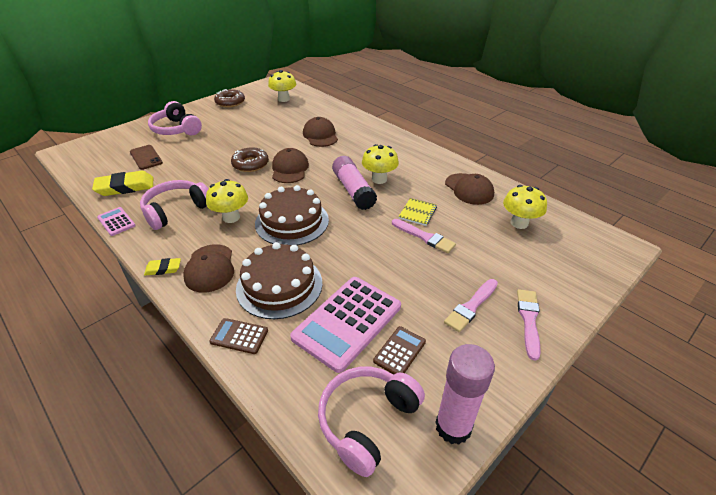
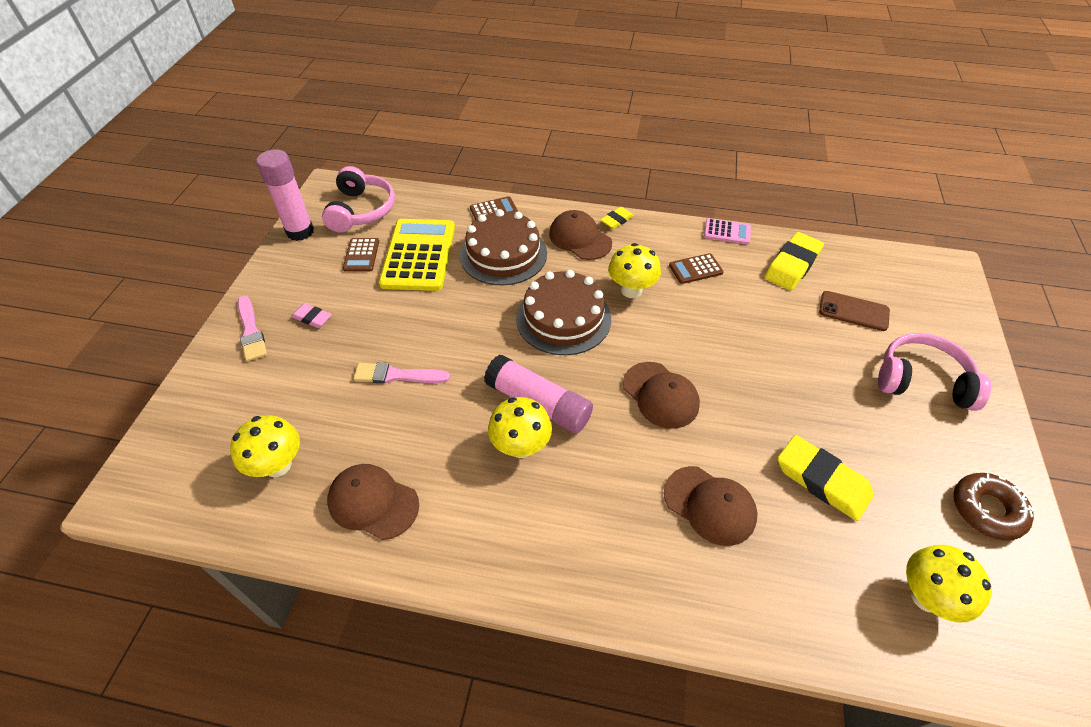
camera: 145 degrees right, 10 degrees up
(176, 210) = (695, 269): pink headphones -> brown calculator
(250, 164) = (720, 374): brown donut -> none
(269, 125) = (822, 480): none -> yellow eraser
(347, 322) = (419, 255): pink calculator -> yellow calculator
(417, 212) = (426, 410): yellow notebook -> none
(471, 307) = (312, 318): pink brush -> pink eraser

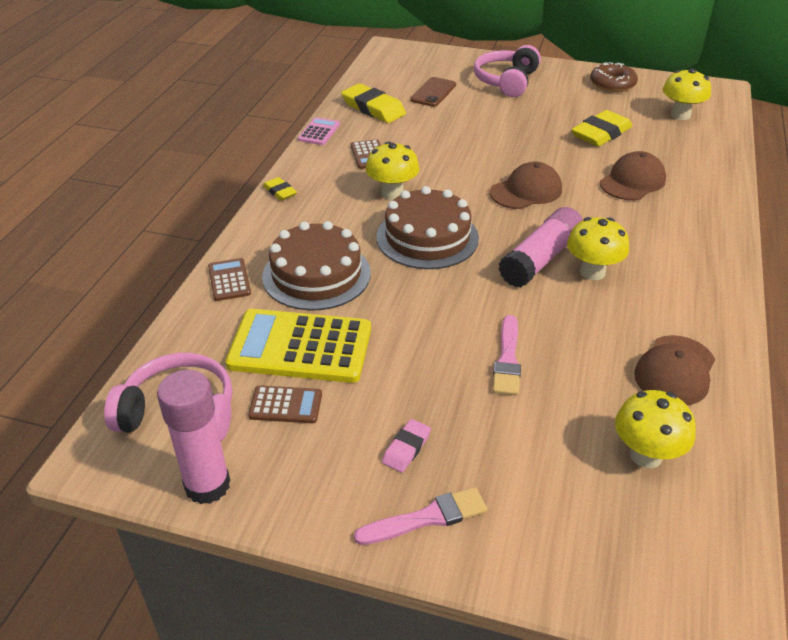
camera: 85 degrees left, 10 degrees down
(580, 238) = (303, 218): brown cap -> none

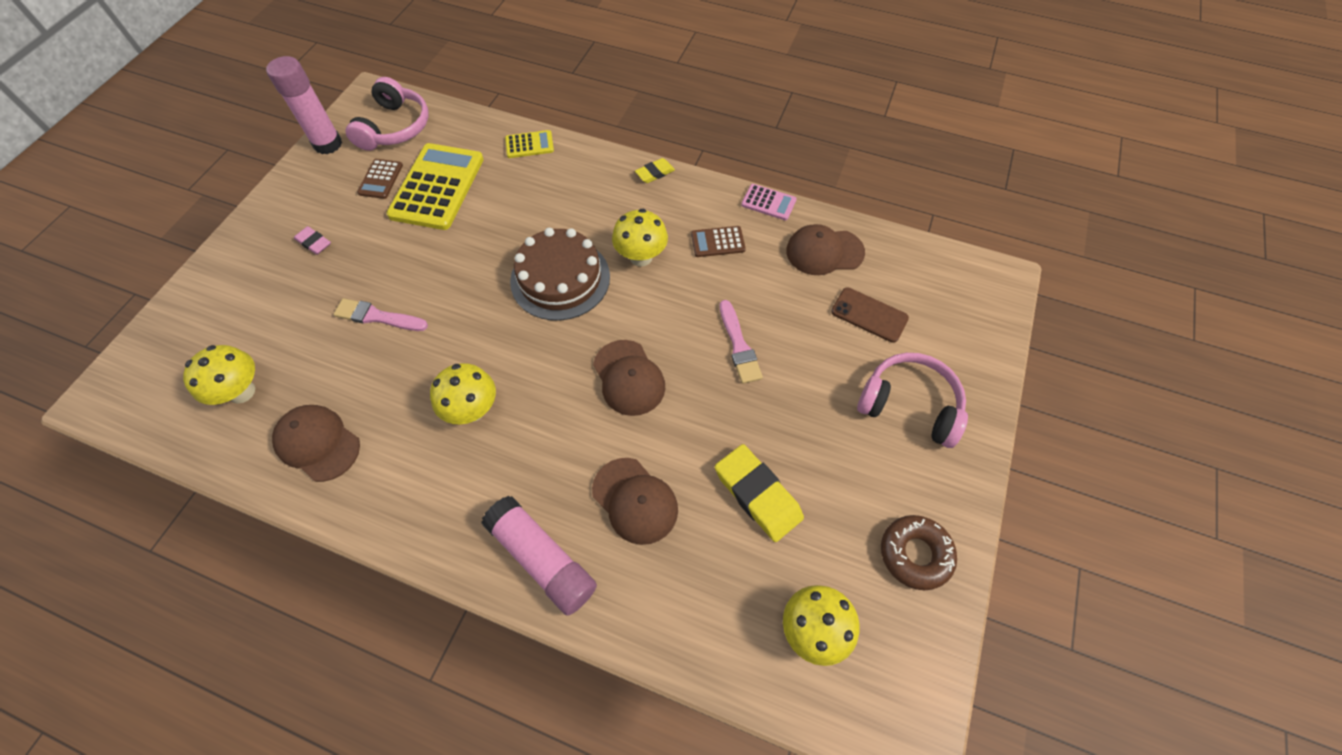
camera: 95 degrees right, 20 degrees up
(229, 280) = (529, 145): brown calculator -> yellow calculator
(316, 274) = (523, 197): brown cake -> none
(373, 108) = (824, 252): yellow eraser -> brown cap
(427, 518) = (252, 249): pink brush -> pink brush (739, 346)
(541, 259) = (504, 368): pink glue stick -> pink glue stick (542, 559)

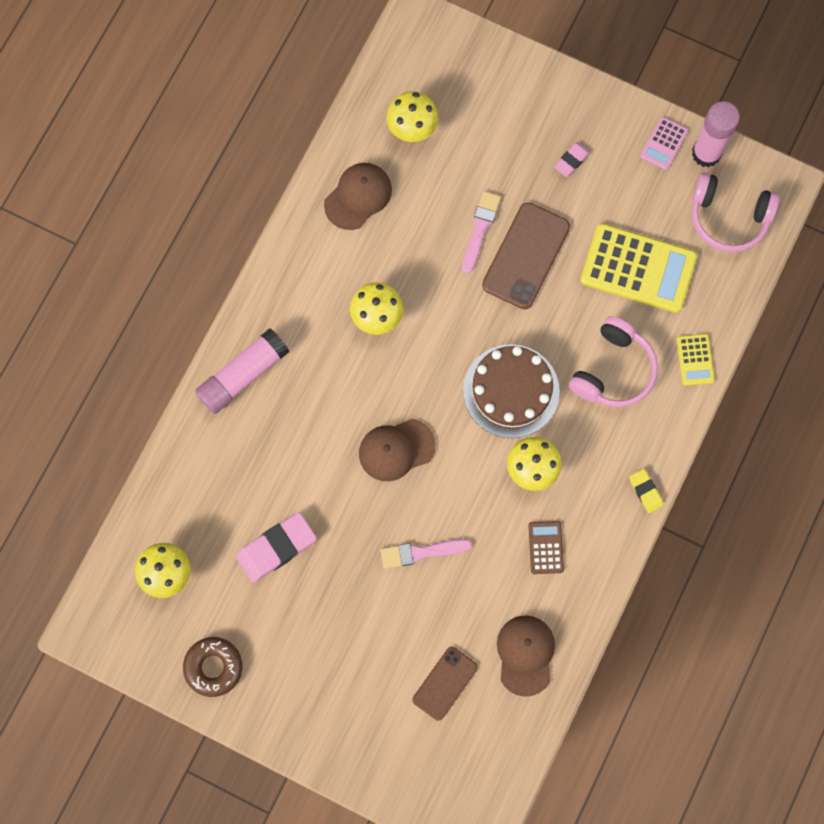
camera: 95 degrees right, 15 degrees up
(380, 179) = (652, 212): brown calculator -> none
(414, 274) = (526, 256): none -> brown phone
(635, 501) = (282, 448): brown cap -> none
(757, 494) = (276, 548): yellow eraser -> pink eraser
(768, 202) = (596, 608): pink calculator -> pink calculator (663, 143)
(909, 405) = (345, 697): pink headphones -> pink headphones (613, 370)

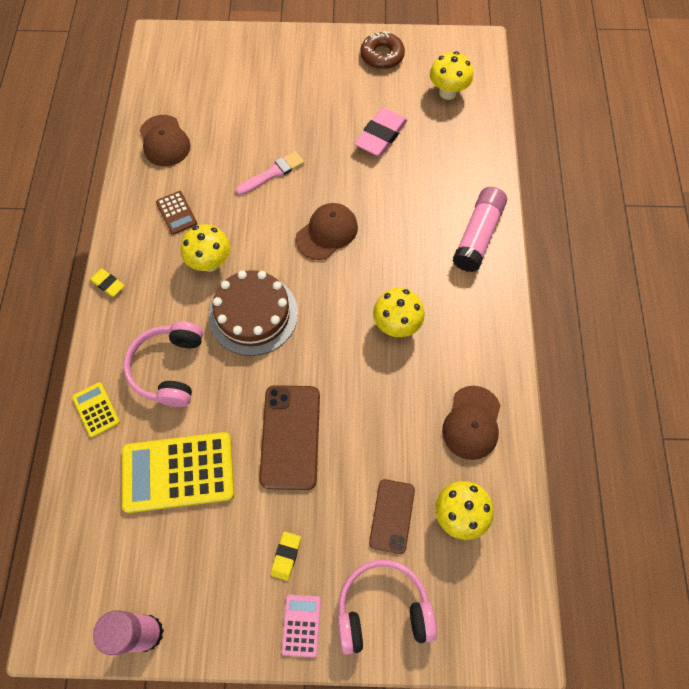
camera: 155 degrees right, 10 degrees down
(445, 683) = (216, 104): brown phone -> brown phone (392, 516)
(480, 228) = (345, 443): pink brush -> none
(571, 160) = (286, 556): pink eraser -> yellow eraser
(663, 143) = (196, 622): pink calculator -> pink calculator (301, 625)
(728, 218) = (101, 568): pink headphones -> pink headphones (383, 609)

